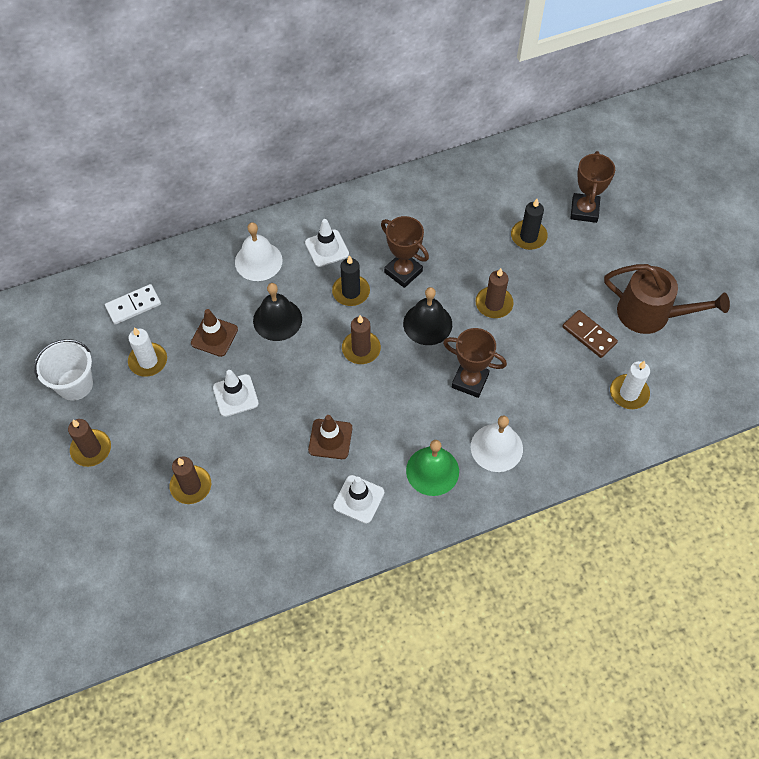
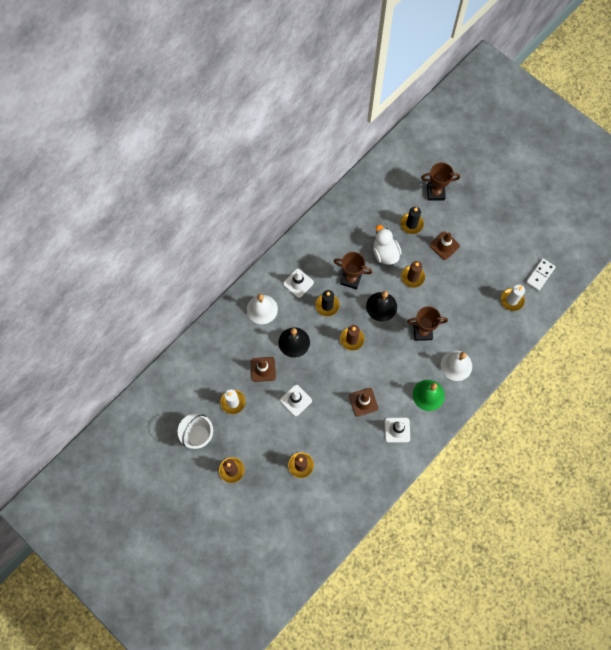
camera: 25 degrees left, 10 degrees up
(133, 306) = (204, 371): white domino -> white domino (540, 275)
(470, 258) = (385, 253): none -> white duck
(562, 281) = (444, 245): none -> brown traffic cone
(584, 210) = (435, 192): brown trophy -> brown trophy turned 75 degrees counterclockwise
(589, 335) = (474, 274): brown domino -> none
(650, 314) = (502, 245): brown watering can -> none

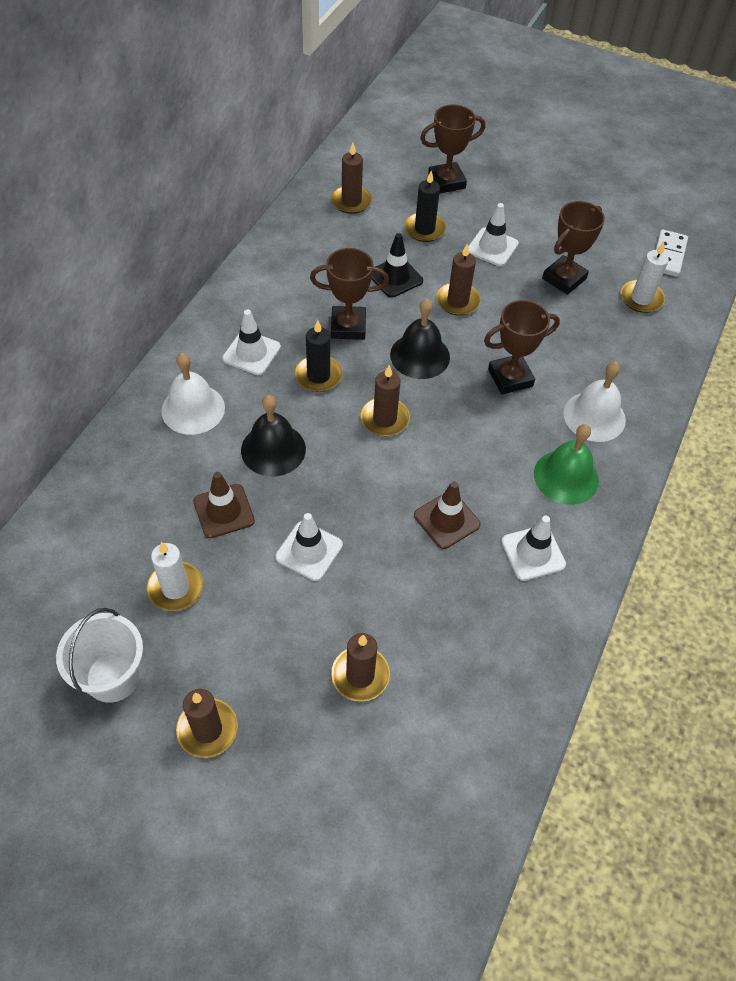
camera: 20 degrees left, 15 degrees down
(378, 194) = (351, 201): none -> brown candle
(385, 253) = (395, 277): white duck -> black traffic cone
(444, 245) = (492, 247): brown traffic cone -> white traffic cone
(475, 276) = (564, 279): none -> brown trophy

